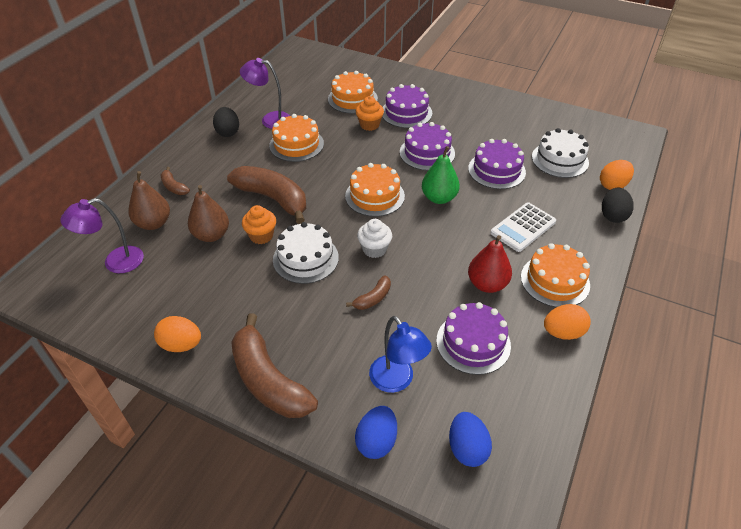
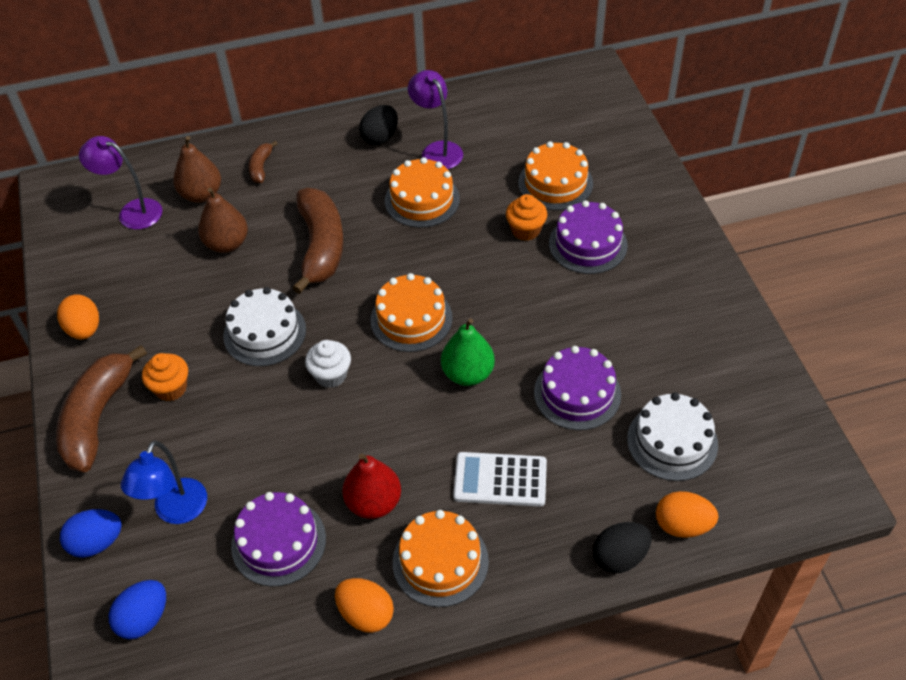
camera: 50 degrees right, 5 degrees up
(261, 236) = (261, 278): orange cupcake -> orange cupcake (171, 388)
(373, 298) = (262, 421): brown banana -> none
(427, 153) = (535, 311): purple cake -> none

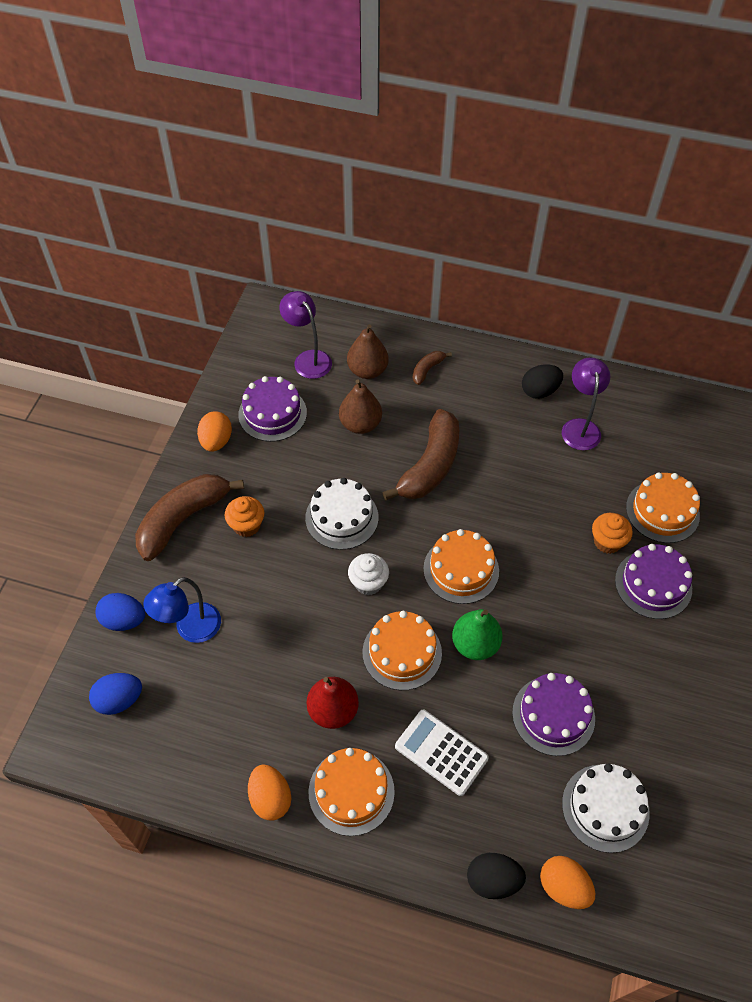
camera: 30 degrees right, 5 degrees up
(278, 542) = (245, 699): purple cake -> purple cake (272, 413)
(422, 200) = (538, 467): orange cake -> orange cake (402, 652)

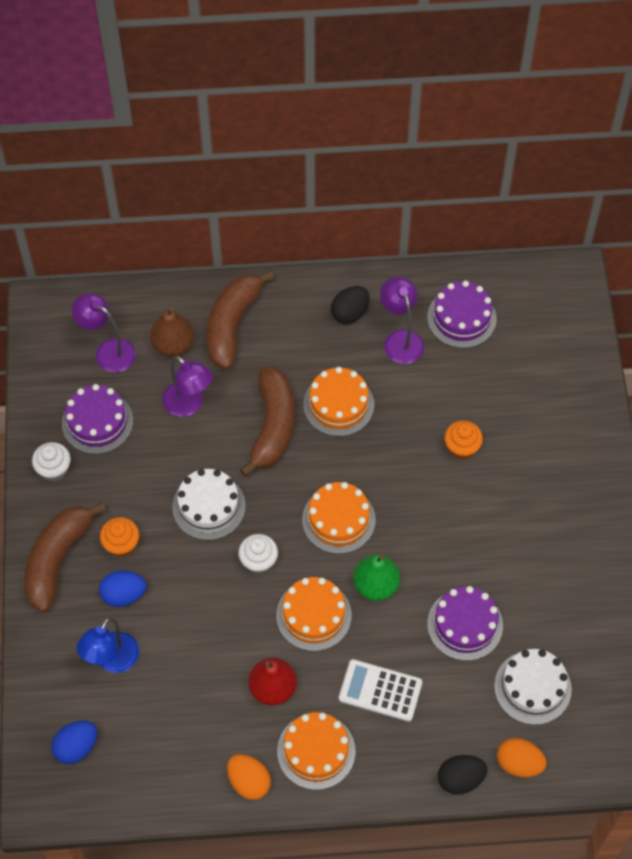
camera: 20 degrees left, 5 degrees up
(124, 620) = (46, 674): blue egg -> blue egg (124, 595)
(216, 441) = (54, 469): orange egg -> white cupcake
(360, 424) = (189, 405): brown pear -> purple lamp
(427, 370) = (232, 325): brown banana -> brown banana, size x2.16
(653, 584) = (514, 475): purple cake -> purple cake (461, 318)
(662, 511) = (502, 401): orange cake -> orange cake (338, 404)

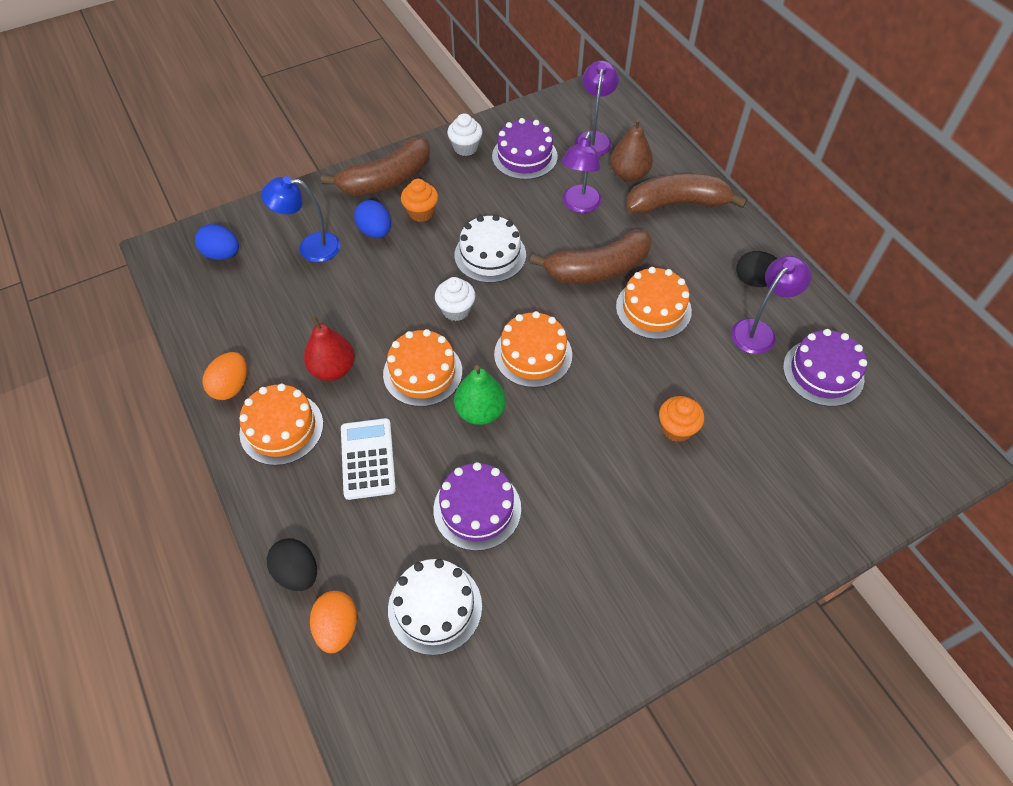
camera: 65 degrees right, 5 degrees down
(57, 559) = (386, 179): brown banana -> brown banana turned 150 degrees clockwise

